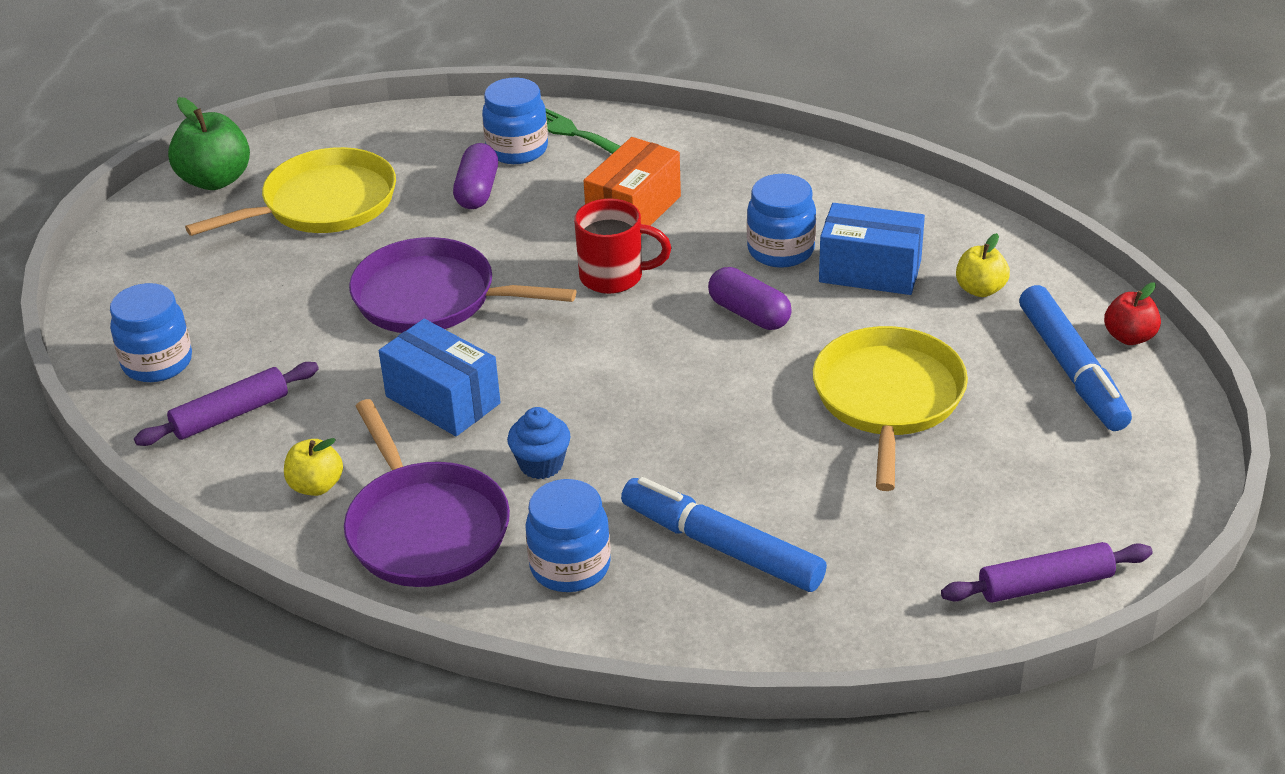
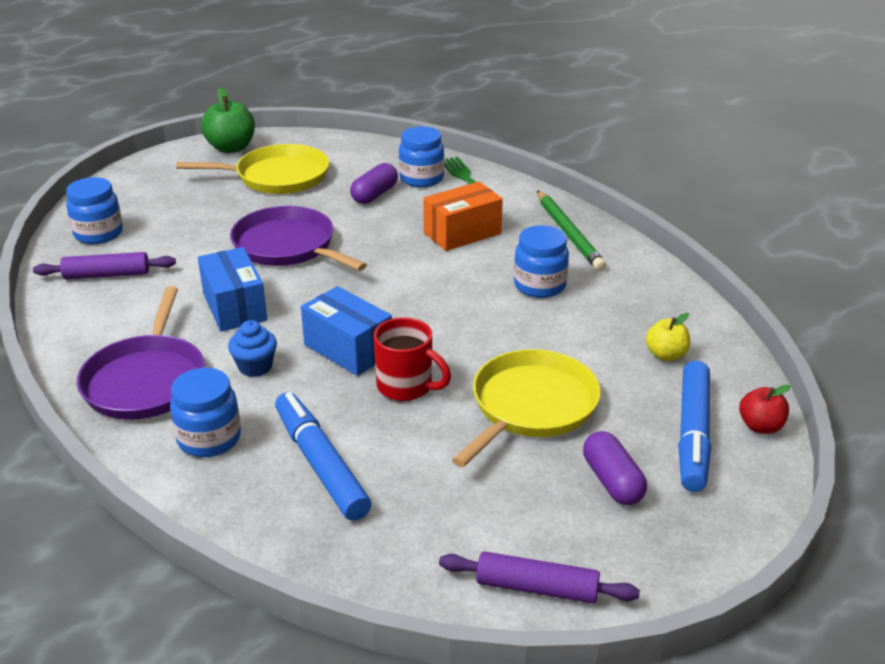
camera: 25 degrees right, 5 degrees down
(316, 486) = (110, 332): yellow apple -> none
(614, 277) = (412, 268): red mug -> red mug (407, 387)
(749, 314) = (481, 318): purple capsule -> purple capsule (612, 481)
(759, 172) = (568, 234): none -> green pencil
(870, 271) = (592, 318): blue box -> blue box (348, 349)

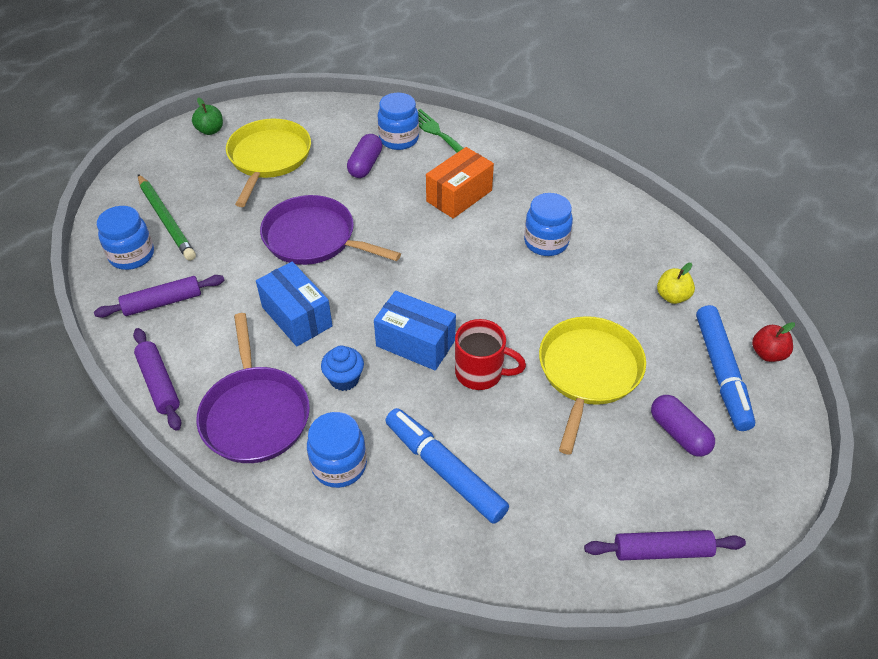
camera: 15 degrees left, 15 degrees up
(65, 338) = (159, 383): none -> purple rolling pin
(231, 148) = (210, 130): green apple -> green apple, size x0.61
(277, 177) = (268, 158): yellow pan -> yellow pan turned 60 degrees counterclockwise
(568, 234) = (547, 181): green pencil -> green pencil (166, 220)

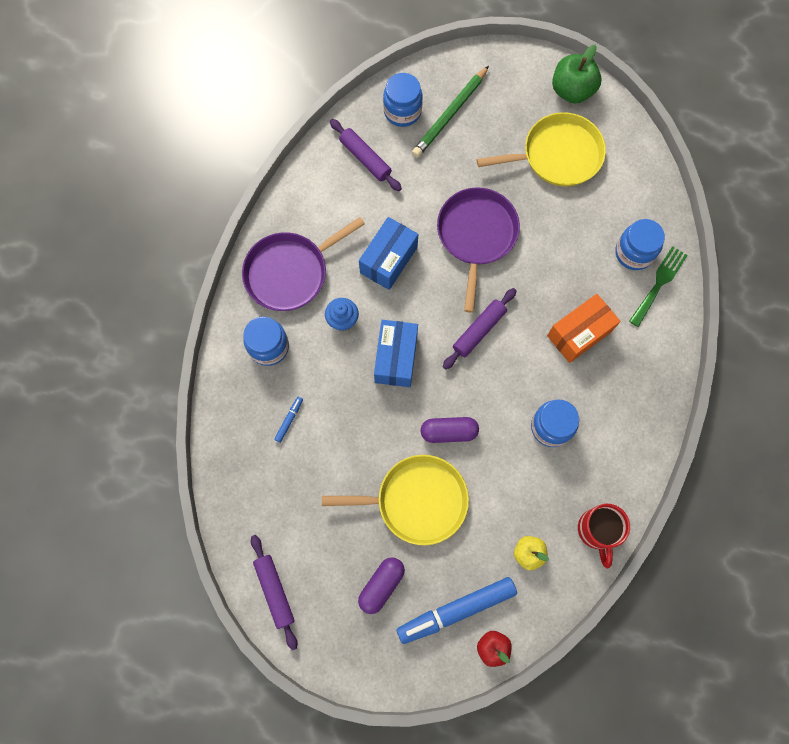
camera: 70 degrees right, 25 degrees up
(159, 383) = (293, 196): purple rolling pin -> purple rolling pin (479, 330)
(210, 130) = (572, 90): green apple -> green apple, size x1.65
(365, 165) = (585, 238): purple capsule -> purple capsule (449, 432)
(444, 470) = (289, 420): blue marker -> blue marker, size x0.42
(459, 196) = (579, 333): orange box -> orange box turned 60 degrees counterclockwise
(481, 373) = (385, 418): red mug -> red mug (597, 531)

